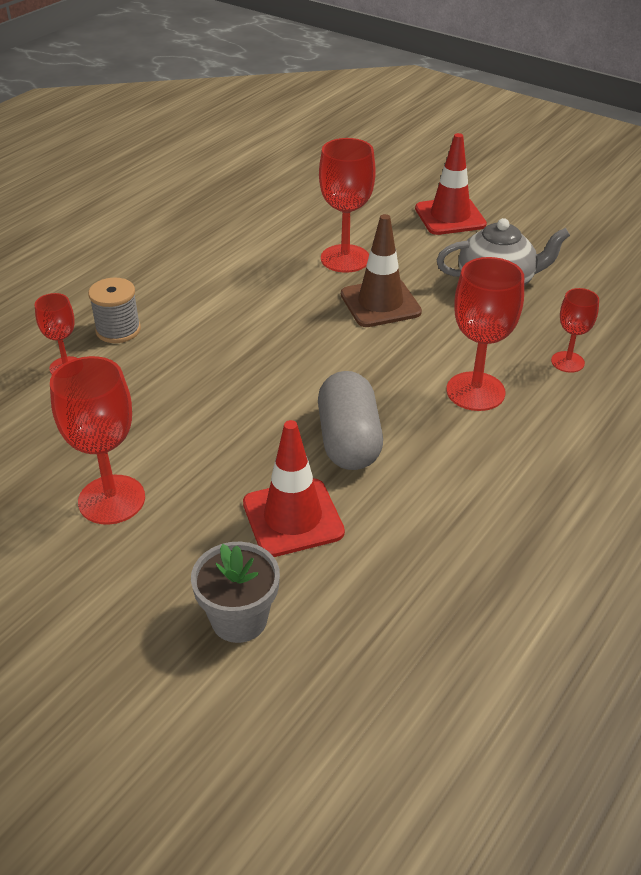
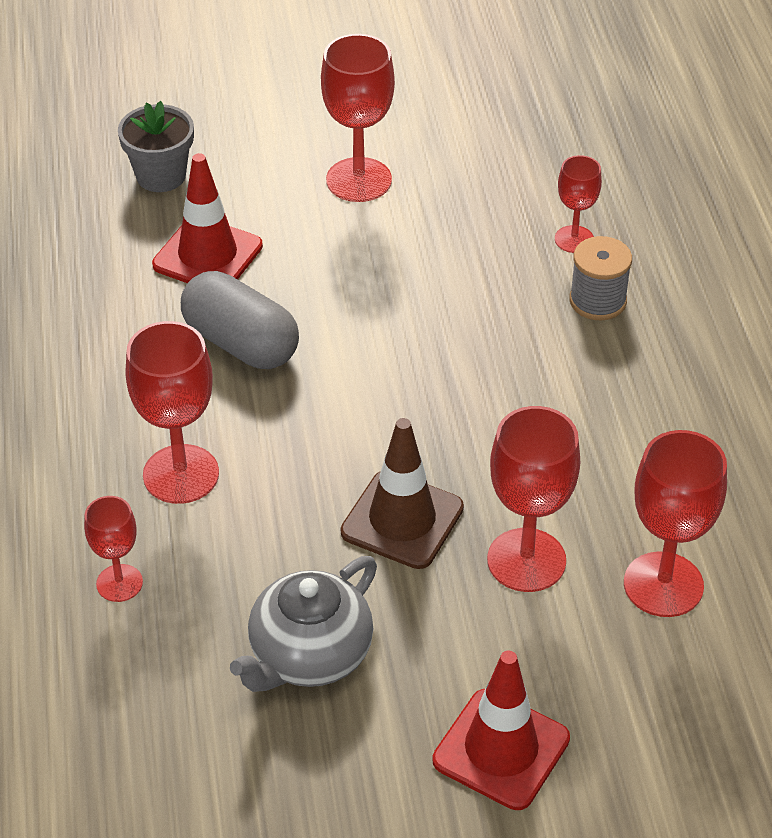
camera: 135 degrees right, 5 degrees up
(300, 221) = (663, 584): none -> red goblet

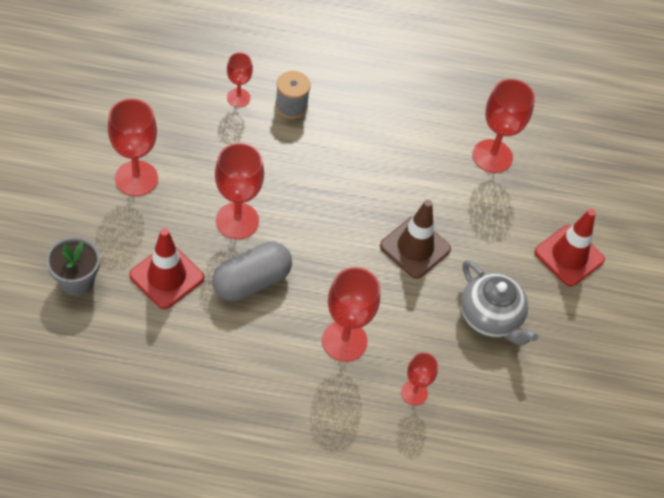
camera: 80 degrees left, 10 degrees up
(526, 560) = (459, 204): red goblet -> red goblet (237, 221)

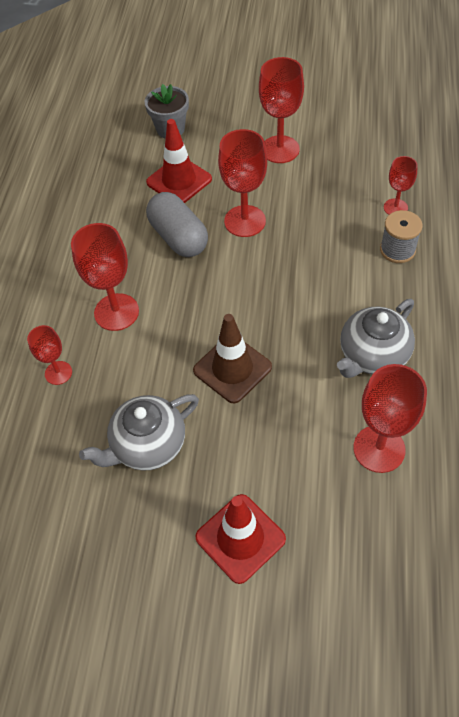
camera: 100 degrees right, 0 degrees up
(405, 145) = (372, 355): none -> grey teapot

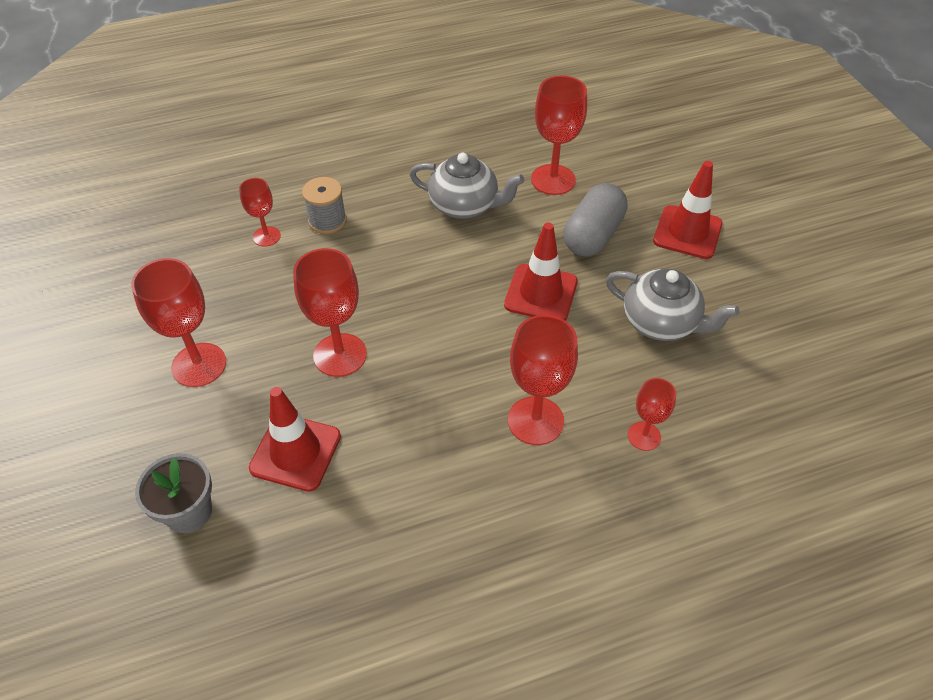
camera: 120 degrees left, 5 degrees down
(178, 237) = (395, 409): grey capsule -> grey capsule (593, 235)
(232, 369) = (541, 293): brown traffic cone -> red traffic cone

